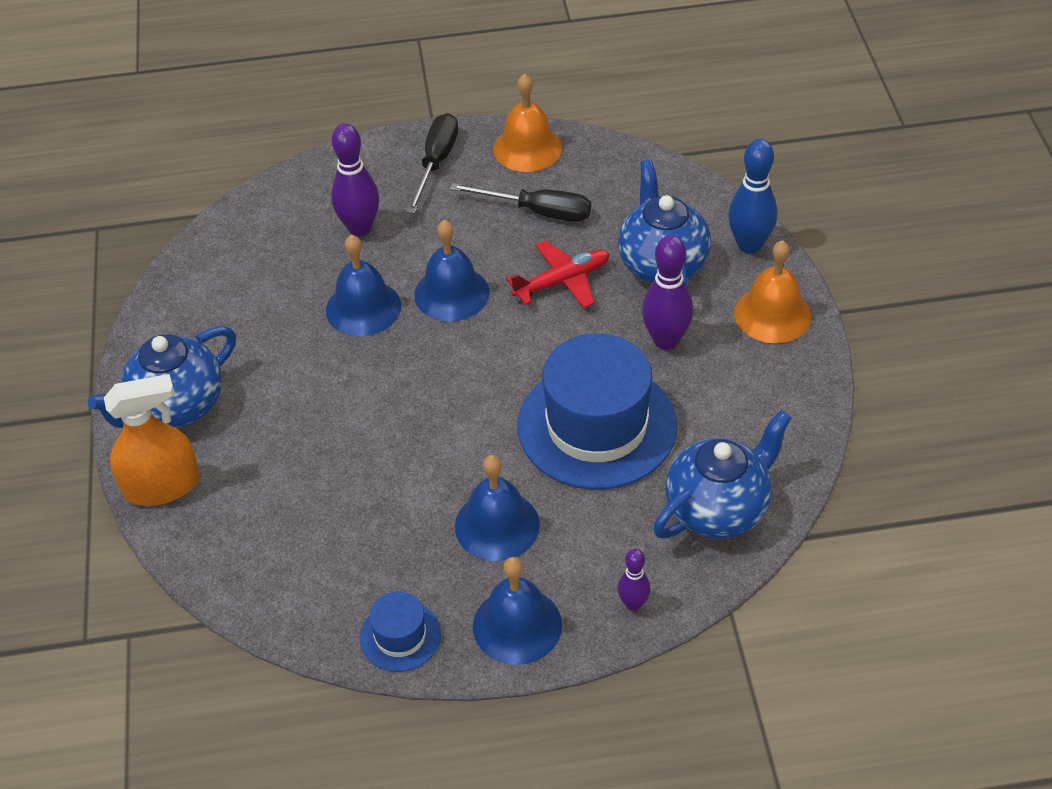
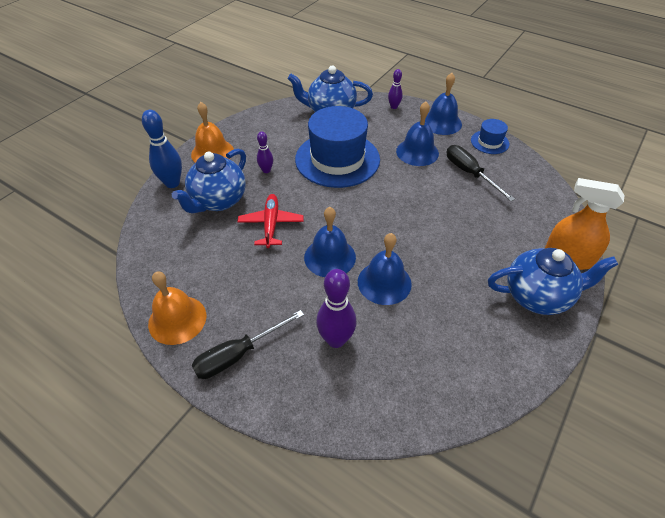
camera: 140 degrees left, 0 degrees up
(537, 211) = (230, 271): black screwdriver -> black screwdriver (470, 173)
(562, 281) = (271, 224): red plane -> red plane turned 75 degrees clockwise
(665, 340) = (266, 170): purple bowling pin -> purple bowling pin, size x0.57

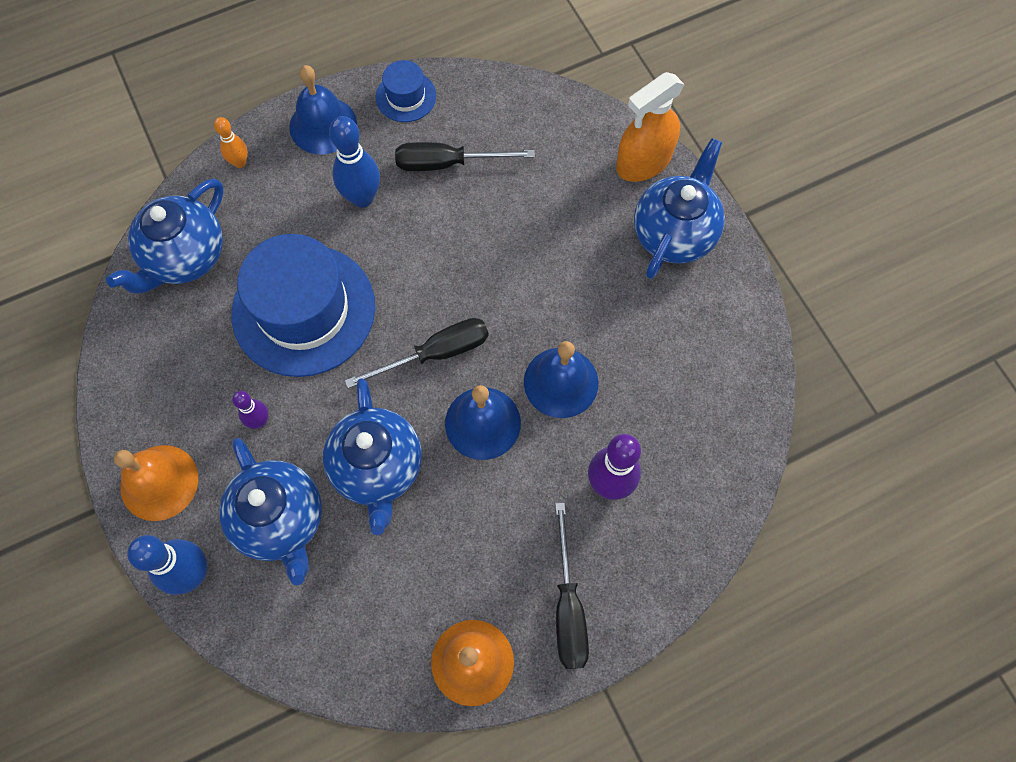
camera: 60 degrees left, 20 degrees up
(271, 224) = (378, 468): red plane -> blue teapot
(355, 218) = (435, 354): none -> black screwdriver
(394, 107) = (240, 162): purple bowling pin -> orange bowling pin
(417, 152) = (362, 198): blue bell -> blue bowling pin

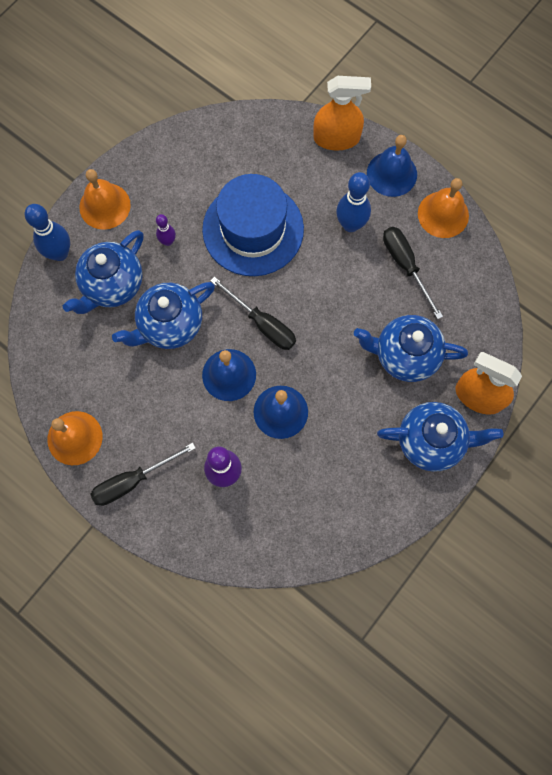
camera: 65 degrees right, 5 degrees up
(185, 257) = (254, 142): blue teapot -> blue teapot (405, 355)
(240, 162) = (336, 138): orange bowling pin -> orange spray bottle
(406, 96) = (443, 214): blue hat -> orange bell

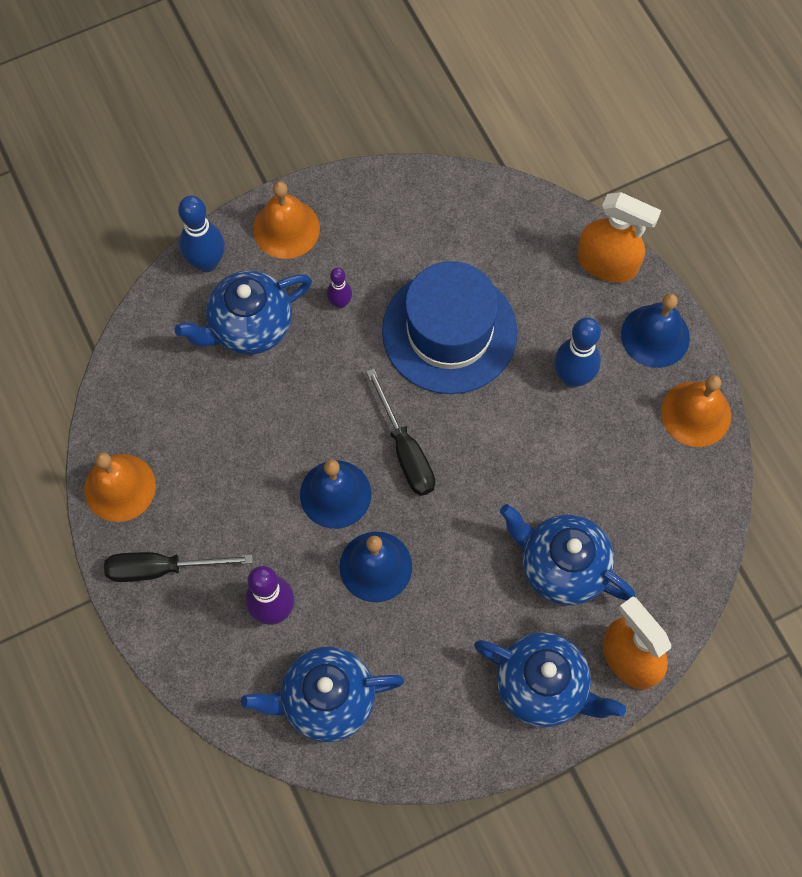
camera: 25 degrees right, 5 degrees down
(170, 325) = (294, 403): blue teapot -> blue teapot (326, 700)
(405, 266) = (616, 457): black screwdriver -> none

